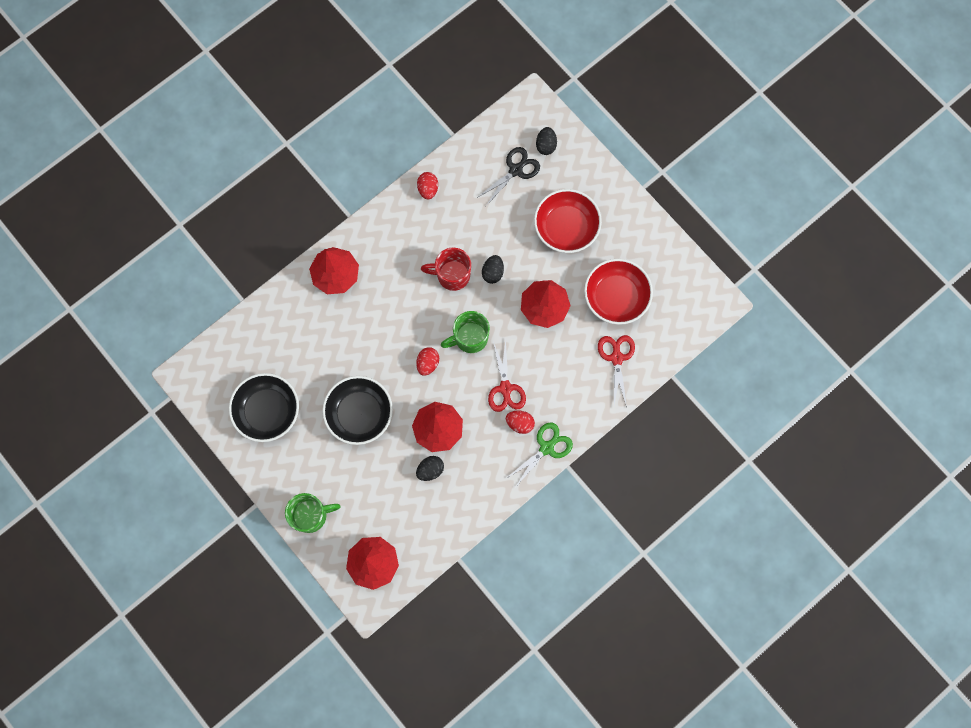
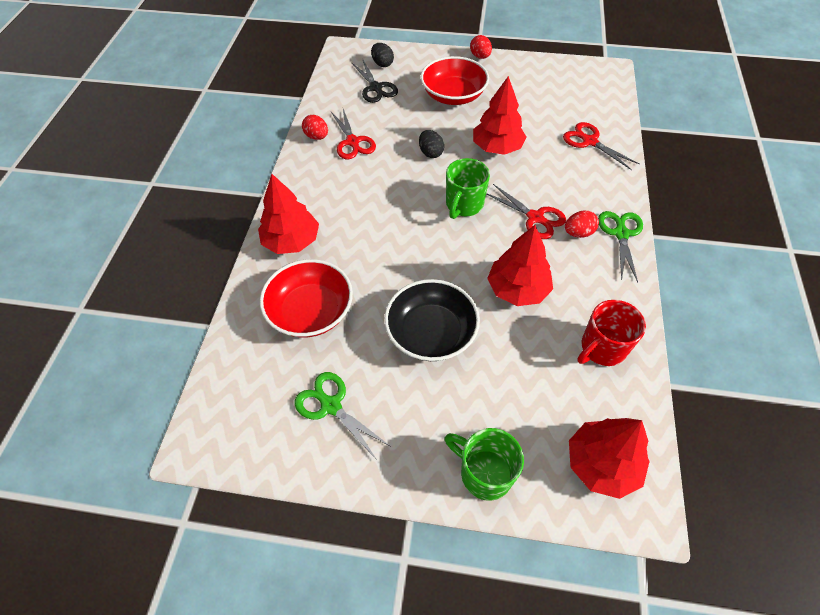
camera: 40 degrees left, 20 degrees down
(267, 411) = (331, 406): black bowl -> green scissors
(311, 515) = (484, 473): green mug -> green mug turned 90 degrees counterclockwise
(428, 363) = (449, 247): red egg -> red egg (480, 57)
(430, 470) = (551, 327): black egg -> none
(448, 216) = (352, 142): none -> red scissors
(452, 275) = (399, 175): red mug -> red mug (602, 348)
(515, 170) = (375, 88): black scissors -> black scissors turned 150 degrees clockwise
(616, 297) = (540, 109): red bowl -> red bowl (311, 311)

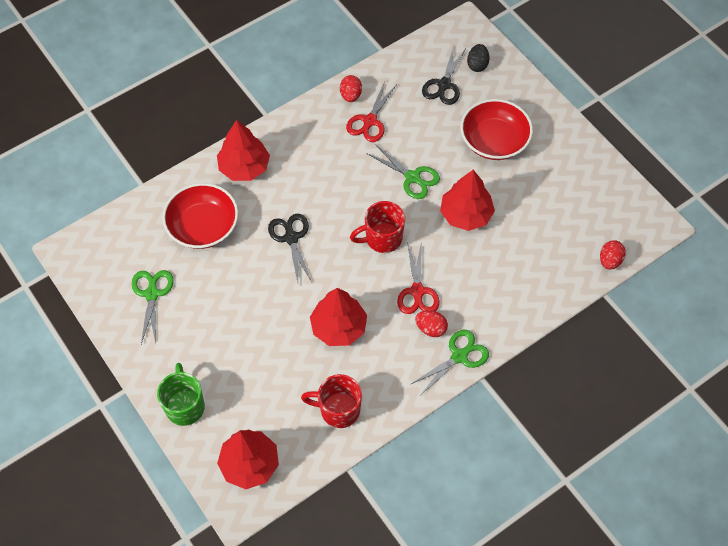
camera: 45 degrees right, 5 degrees up
(396, 259) = (291, 238): none -> black scissors
(430, 153) = (412, 177): black egg -> green scissors
(431, 333) = (253, 304): black bowl -> none
(464, 205) = (382, 238): green mug -> red mug
(480, 57) = (565, 121): red egg -> red egg (609, 261)
(589, 141) = (543, 270): red scissors -> none

